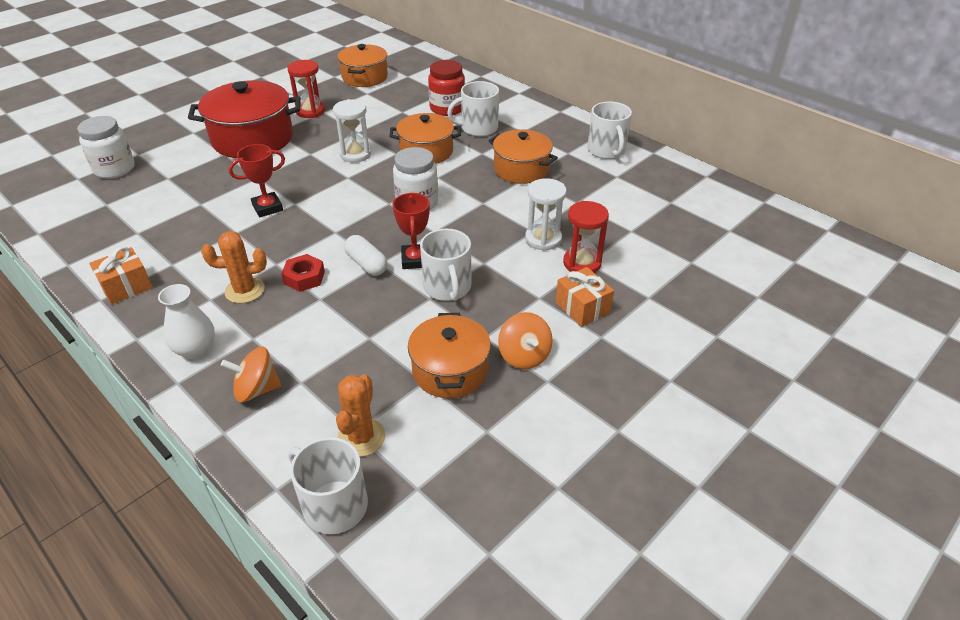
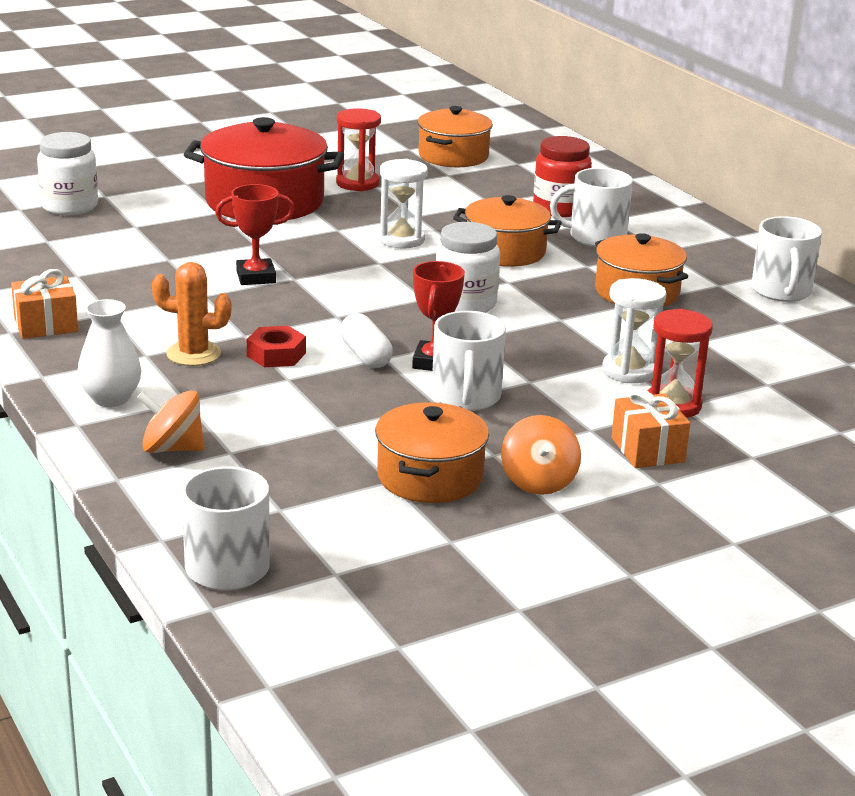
camera: 15 degrees right, 15 degrees down
(361, 437) = (285, 515): orange cactus -> none

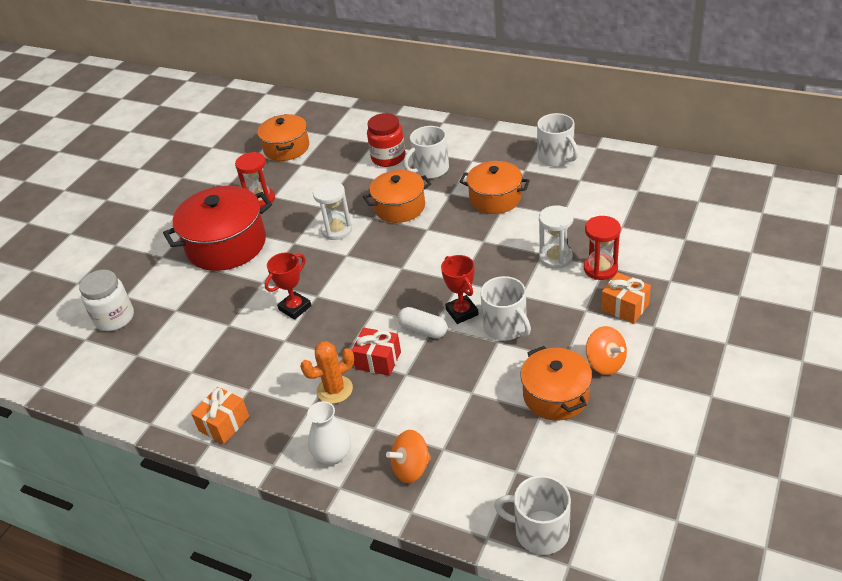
camera: 30 degrees left, 15 degrees up
(276, 354) = (378, 360): red nut -> red gift
(465, 304) = (426, 259): white jar -> none

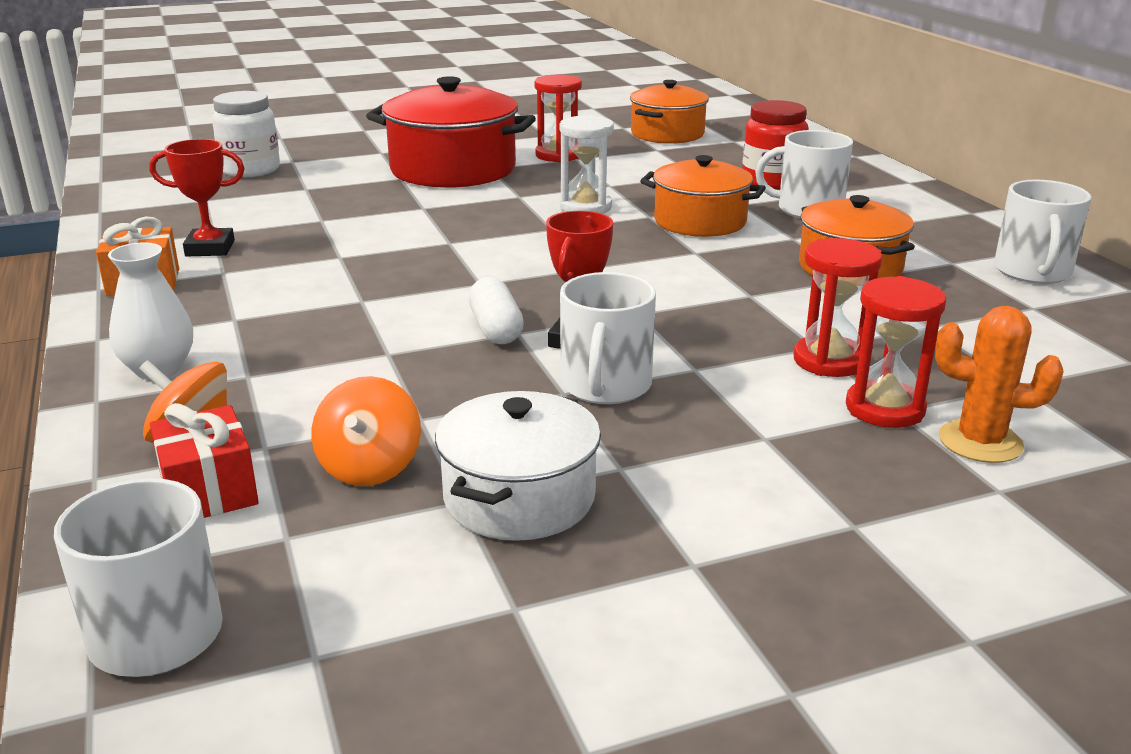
camera: 40 degrees right, 15 degrees down
(295, 308) = (407, 240): red trophy -> red trophy (210, 248)
(334, 390) = (290, 320): orange cactus -> orange cactus (980, 442)
(378, 360) = (387, 324): red gift -> red gift (209, 491)
(555, 258) = (829, 361): white hourglass -> red hourglass
(555, 395) = (519, 497): orange pot -> white pot
(605, 363) = (674, 514): orange spinning top -> orange spinning top (370, 467)
(624, 307) = (843, 472): orange gift -> none

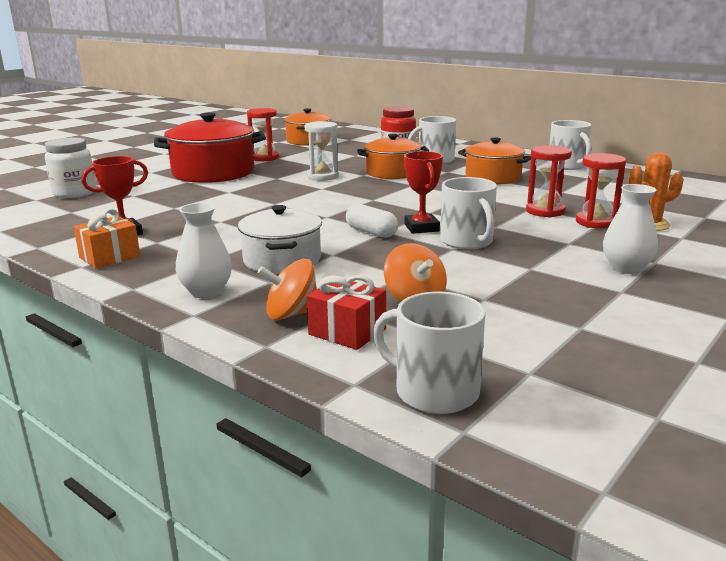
camera: 30 degrees left, 5 degrees down
(519, 497) = (508, 290): white pot -> white pot (282, 260)
(779, 521) = (626, 268): none -> white vase

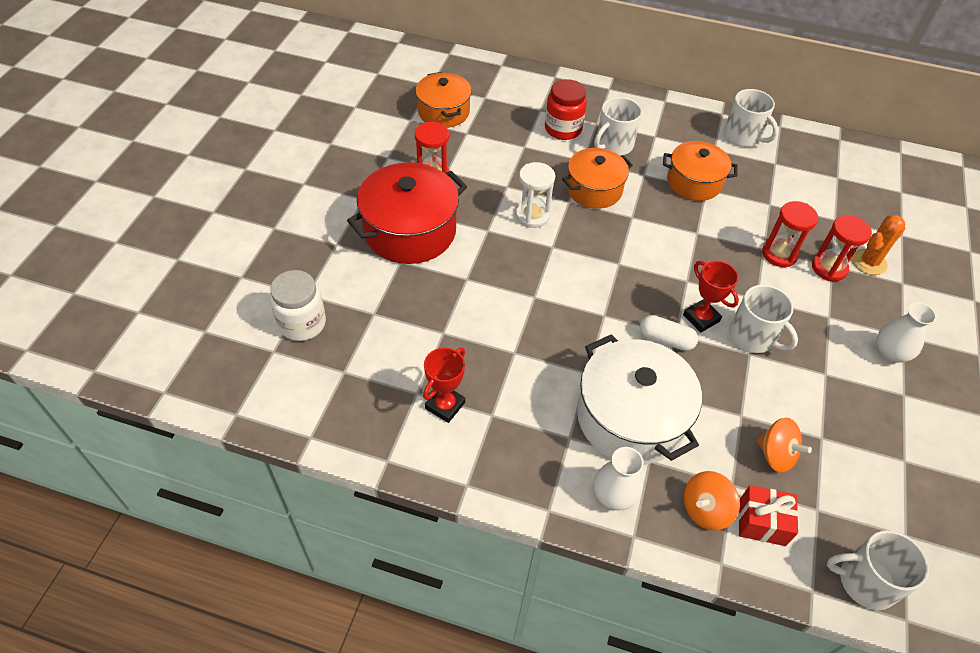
camera: 25 degrees left, 30 degrees up
(110, 257) = (476, 459): orange gift -> none
(282, 260) = (630, 418): white pot -> white pot, size x1.55

